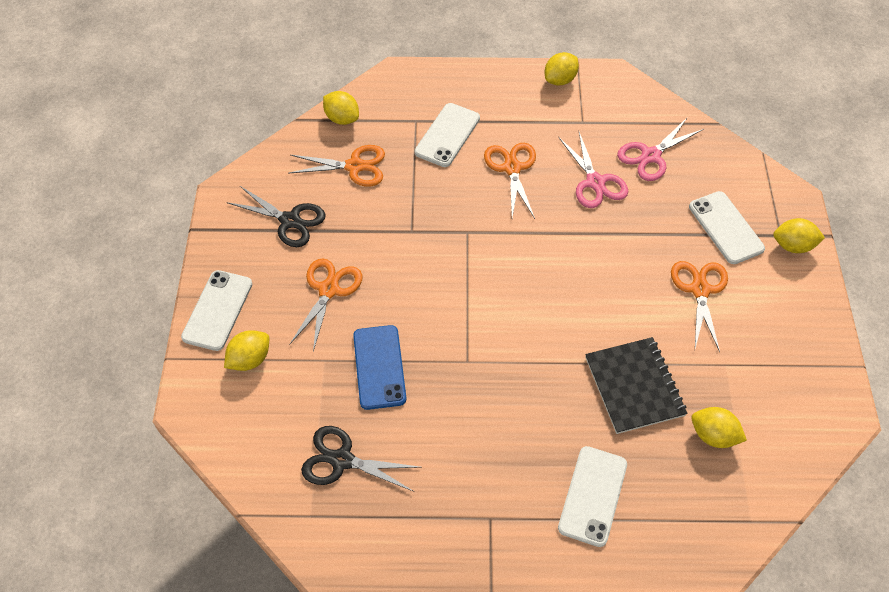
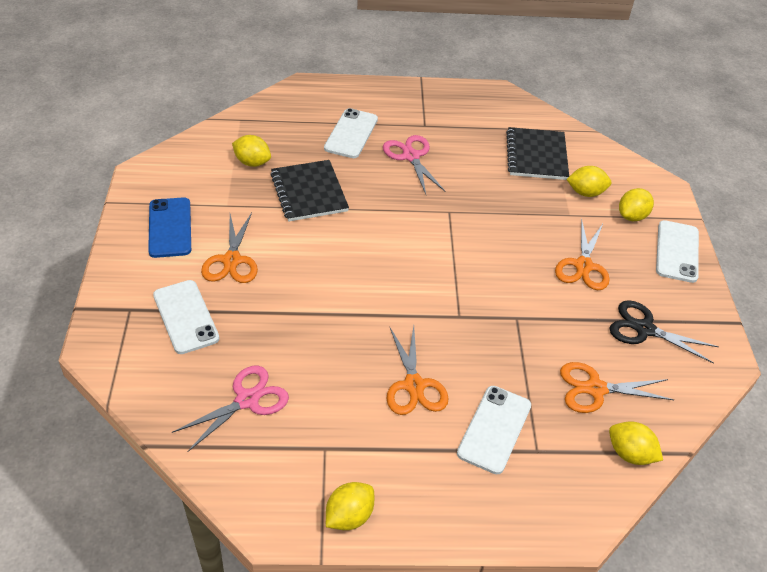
camera: 175 degrees right, 10 degrees down
(342, 460) = (536, 155): black scissors -> black notebook
(379, 367) = (522, 209): blue phone -> blue phone (170, 227)
(595, 182) = (319, 368): pink scissors -> pink scissors (411, 156)
(793, 246) = (121, 298): yellow lemon -> yellow lemon (585, 192)

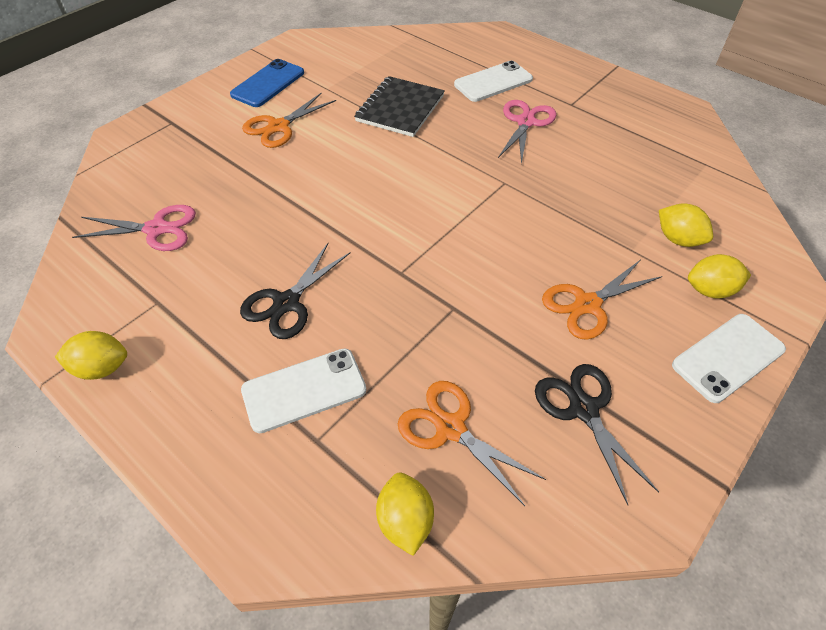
camera: 45 degrees right, 5 degrees up
(186, 317) = (197, 147): white phone -> none
(252, 162) = (384, 68): yellow lemon -> none
(414, 385) = (287, 303): orange scissors -> black scissors
(536, 155) = (660, 179): black notebook -> none

